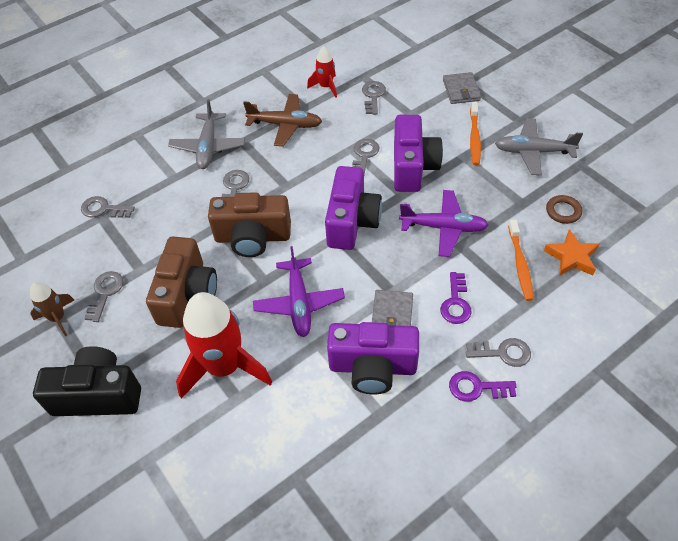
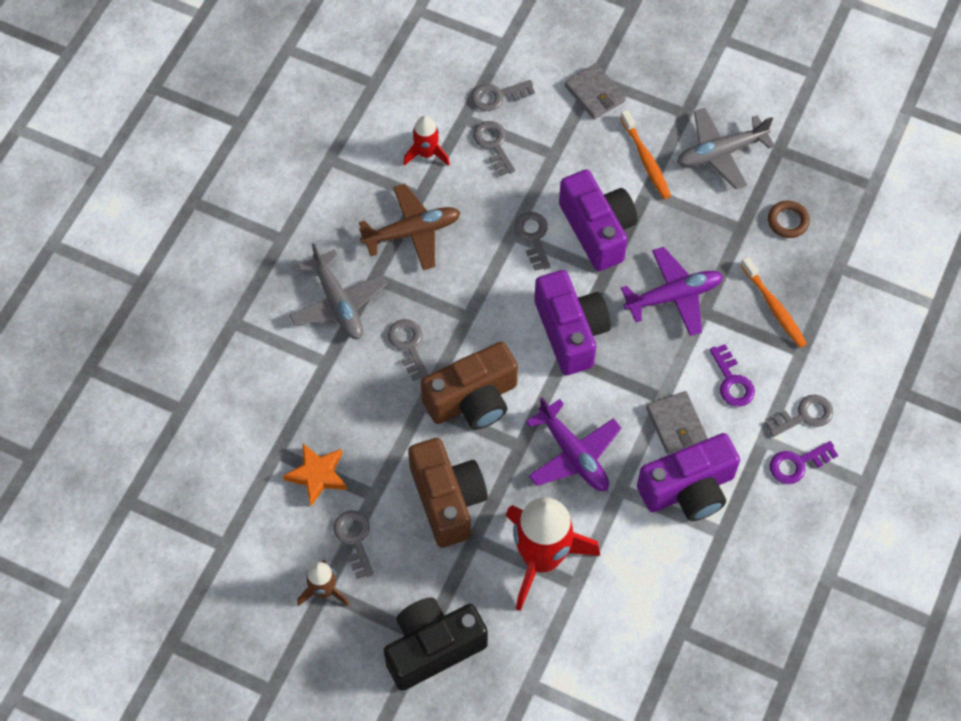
camera: 30 degrees left, 10 degrees up
(103, 209) = (271, 441): grey key -> grey key (497, 96)
(571, 257) = (821, 275): orange star -> orange star (317, 475)

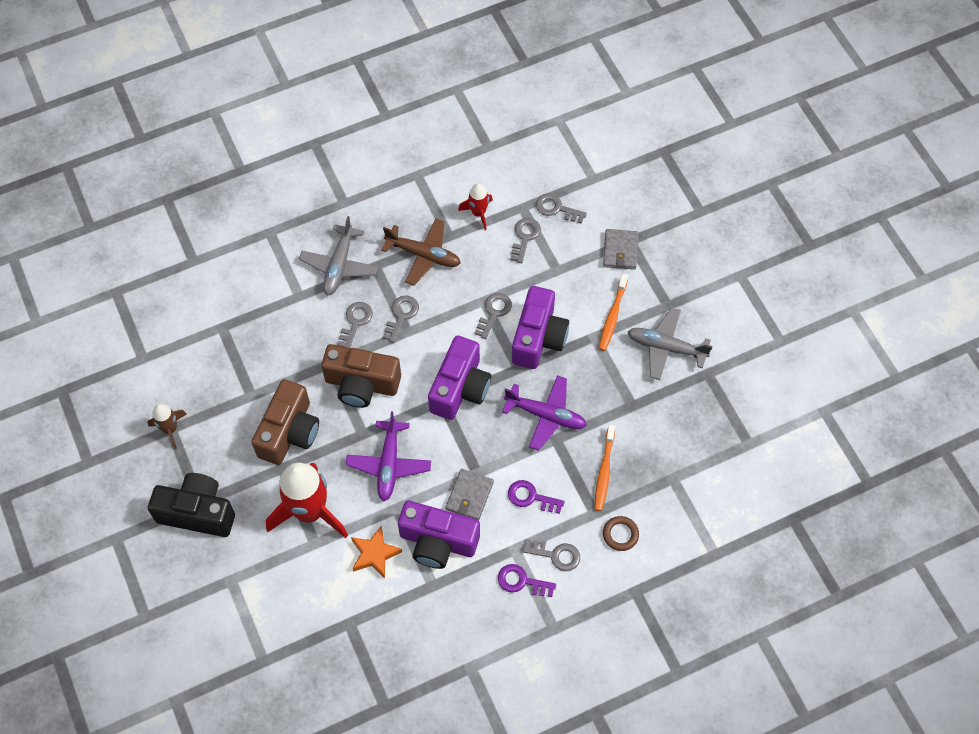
camera: 40 degrees right, 0 degrees up
(317, 475) = (230, 359): orange star -> orange star (374, 554)
(354, 539) = (215, 413): grey key -> grey key (401, 315)
(732, 381) = (531, 497): purple key -> purple key turned 90 degrees clockwise
(788, 221) = (667, 424): brown ring -> brown ring (620, 534)

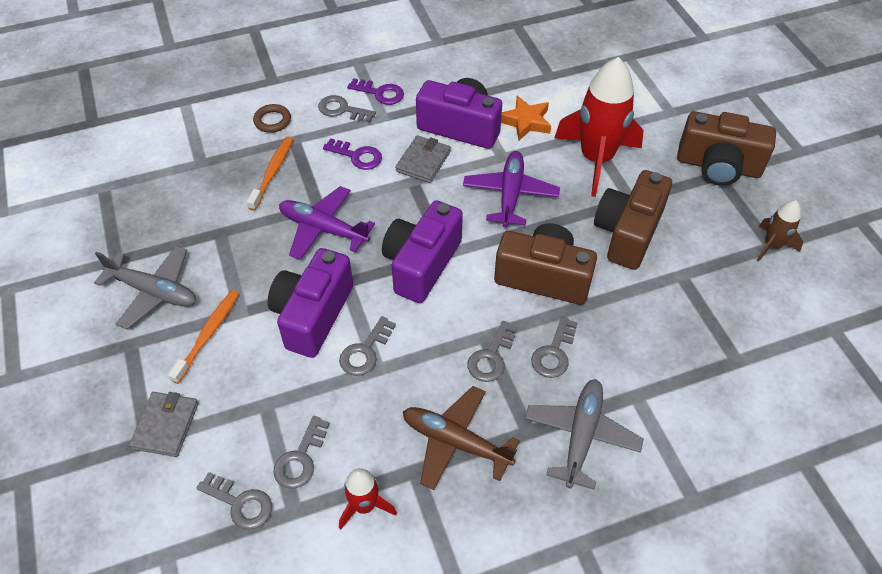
camera: 175 degrees left, 10 degrees down
(197, 512) = (718, 166): black camera -> brown camera

